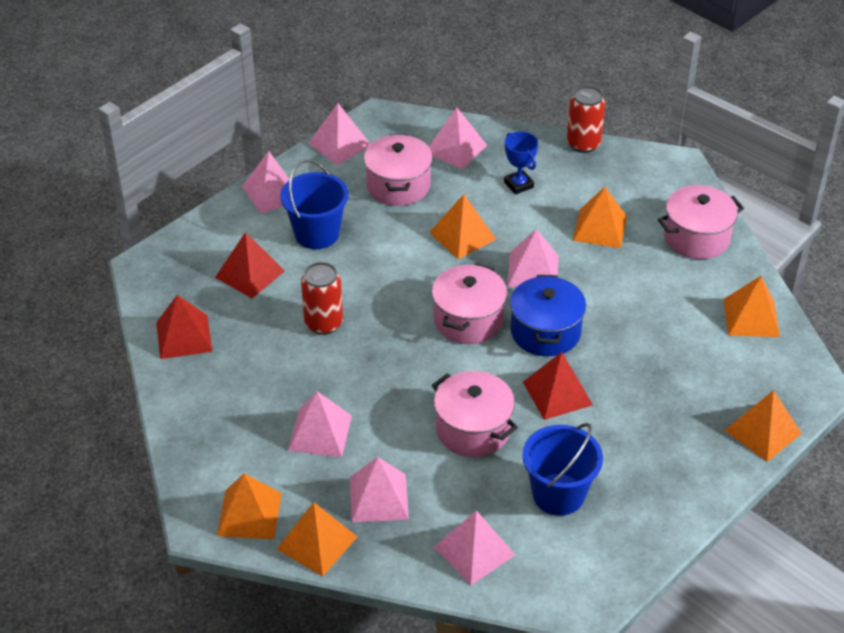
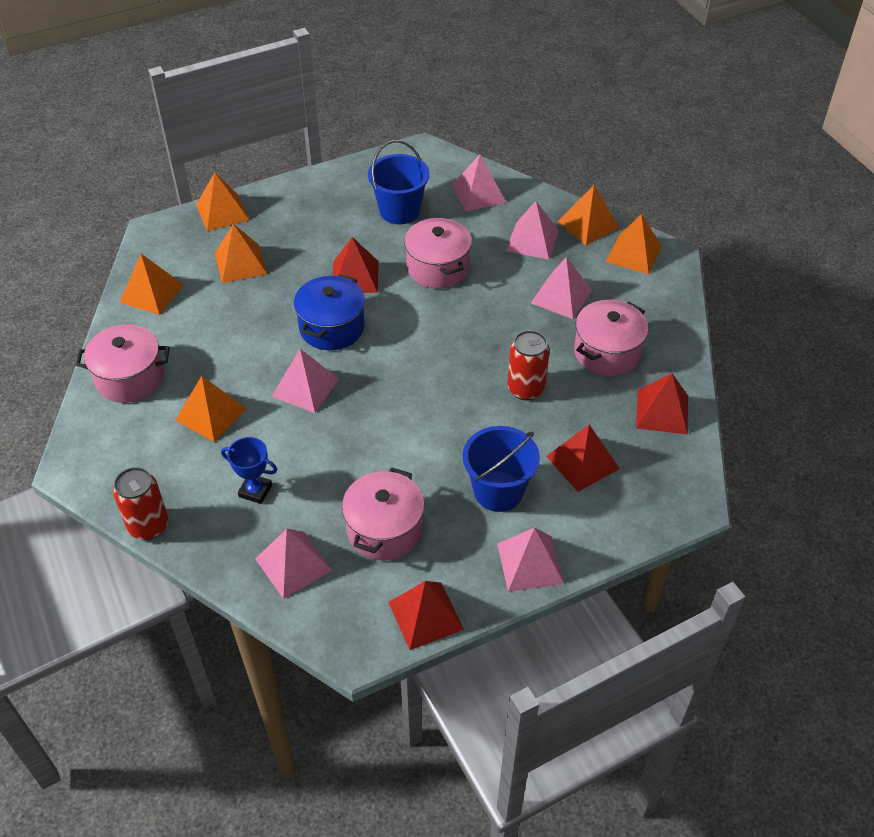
camera: 160 degrees left, 5 degrees up
(339, 144) = (425, 615): pink pyramid -> red pyramid
(462, 235) = (349, 445): orange pyramid -> orange pyramid (240, 263)
(468, 320) = (392, 356): pink pot -> pink pot (607, 352)
(518, 185) = (255, 491): blue trophy -> blue trophy turned 60 degrees counterclockwise

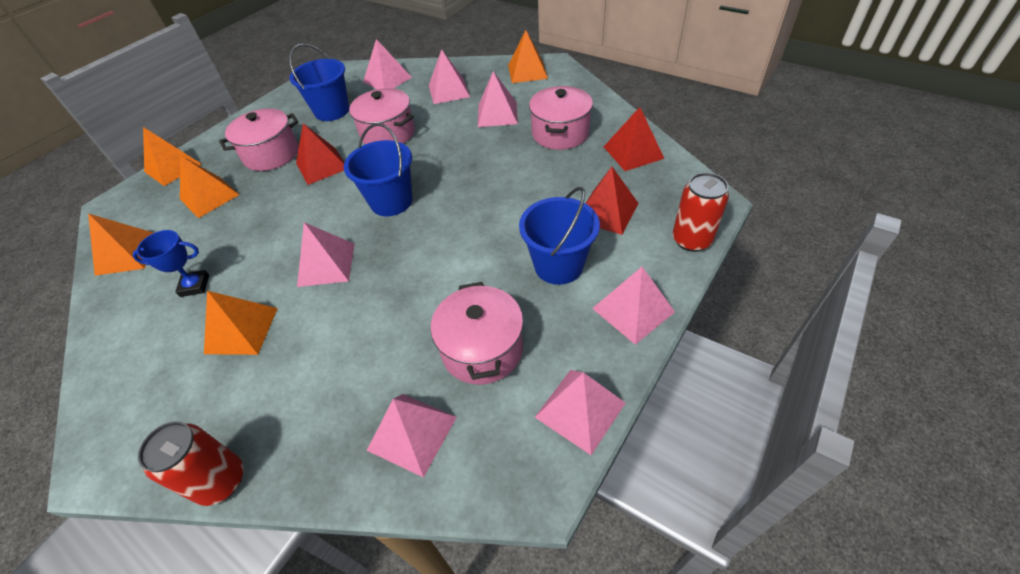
camera: 25 degrees left, 0 degrees up
(130, 378) = (134, 337): pink pot -> pink pot (271, 154)
(255, 491) = (328, 380): blue trophy -> blue trophy (195, 286)
(332, 327) = (323, 209): blue pot -> none
(395, 350) = (391, 201): none -> blue bucket
(425, 615) = (580, 409): red pyramid -> pink pyramid
(526, 389) = (520, 182): red can -> red can (691, 240)
(588, 224) = (482, 68): orange pyramid -> none

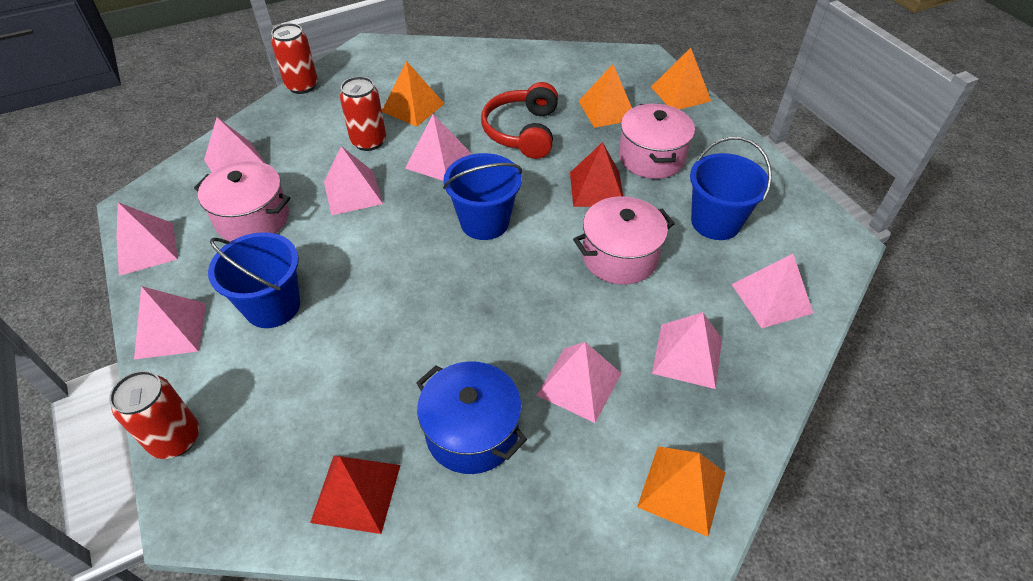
camera: 115 degrees right, 0 degrees up
(128, 254) = (561, 63): orange pyramid -> none
(195, 286) = (486, 91): blue trophy -> none
(260, 231) = (522, 131): none -> red headphones
(318, 332) = (369, 141): none -> red can
(402, 297) = (353, 192): none -> pink pyramid
(560, 133) = (472, 432): pink pot -> blue pot
(607, 212) = (292, 389): red pyramid -> none

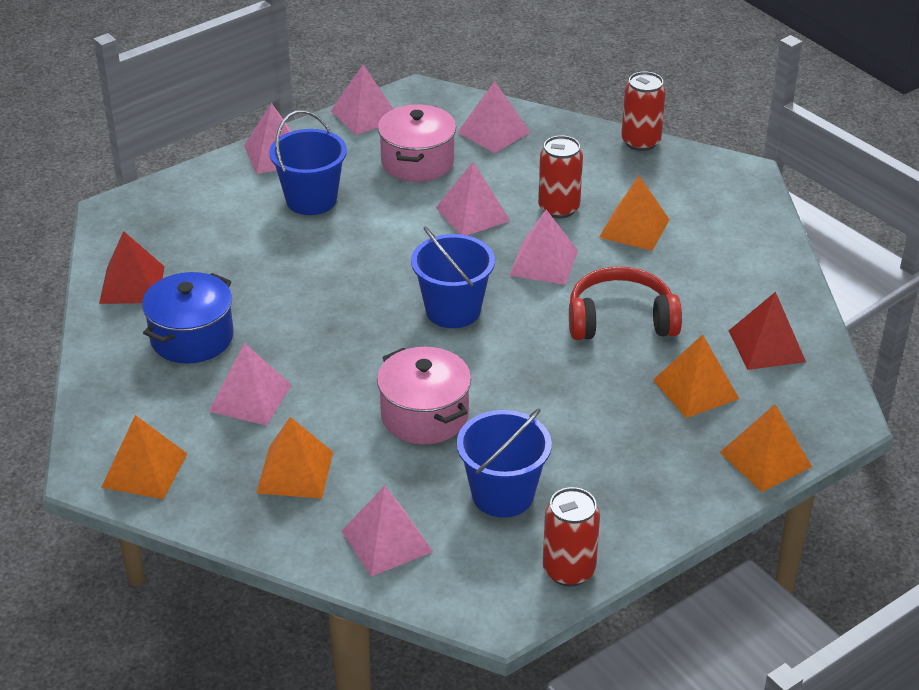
camera: 80 degrees right, 10 degrees down
(175, 439) = (173, 186): red can -> red can (569, 570)
(596, 188) = (534, 390): red pyramid -> red pyramid (767, 346)
(651, 158) = (608, 435): pink pot -> none
(687, 355) = (295, 472): pink pyramid -> orange pyramid

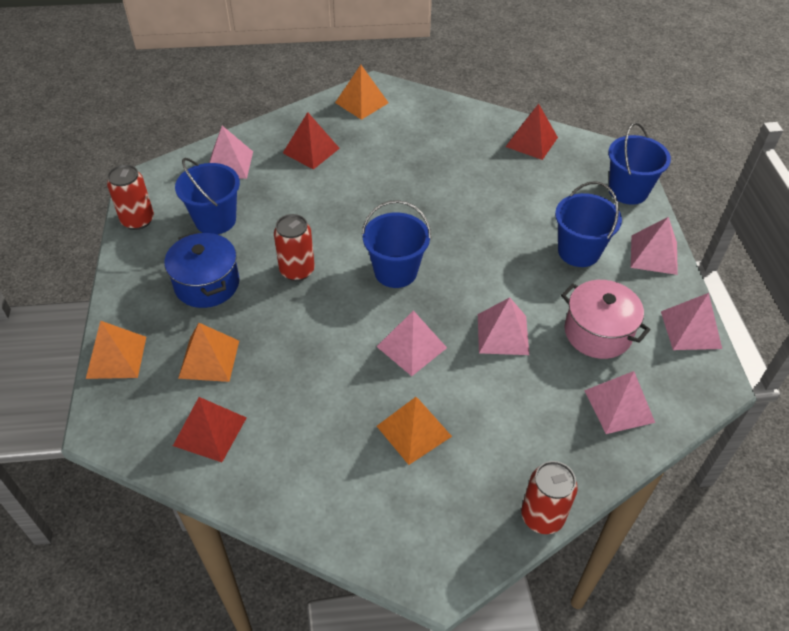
camera: 120 degrees right, 10 degrees up
(179, 192) = (628, 191): none -> blue bucket
(192, 337) = (460, 149): blue pot -> blue pot (207, 284)
(250, 398) = (386, 154): pink pyramid -> none
(295, 472) = (311, 150): orange pyramid -> red pyramid
(424, 415) = (308, 216): pink pot -> none
(558, 208) = (475, 393): red can -> red can (297, 270)
(620, 320) = (312, 357): red headphones -> none

